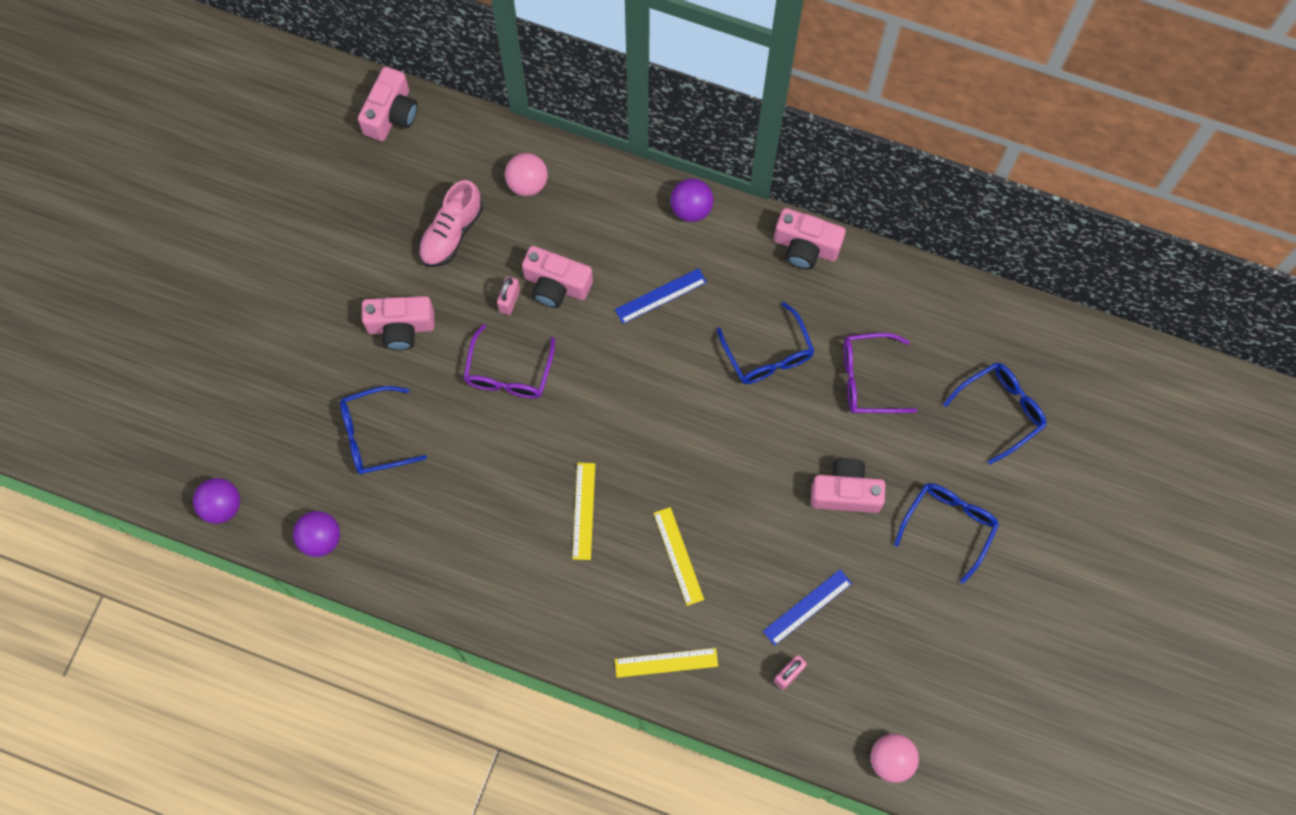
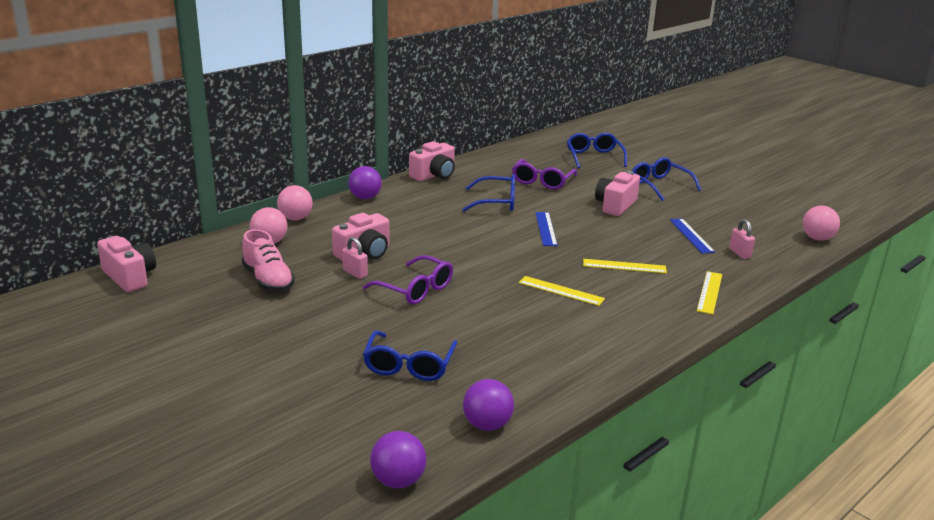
camera: 65 degrees left, 45 degrees down
(401, 327) = (322, 324): pink camera -> none
(595, 172) = (295, 218): none -> pink ball
(660, 295) = (416, 222): blue ruler -> blue ruler (545, 228)

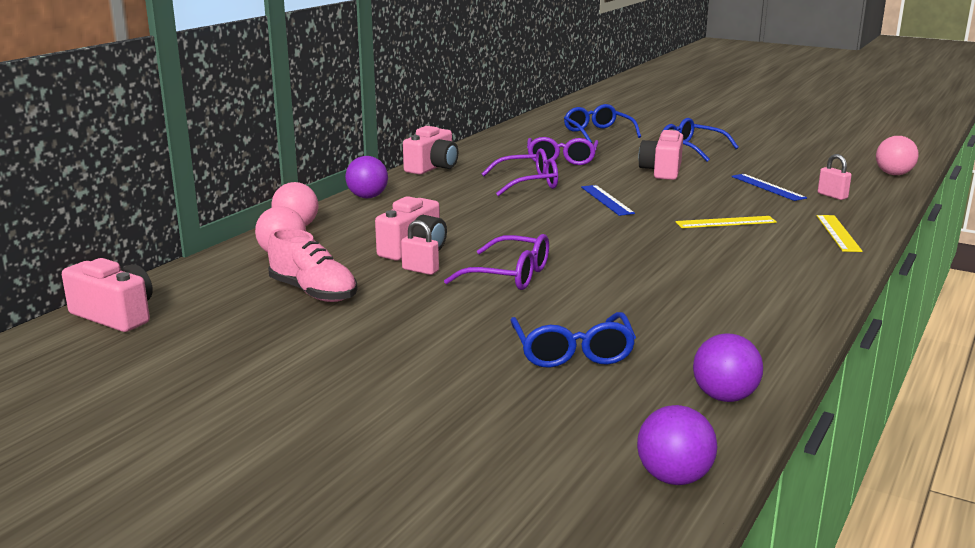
camera: 15 degrees left, 5 degrees down
(496, 202) = (527, 183): blue glasses -> purple glasses
(561, 290) = (679, 253): yellow ruler -> none

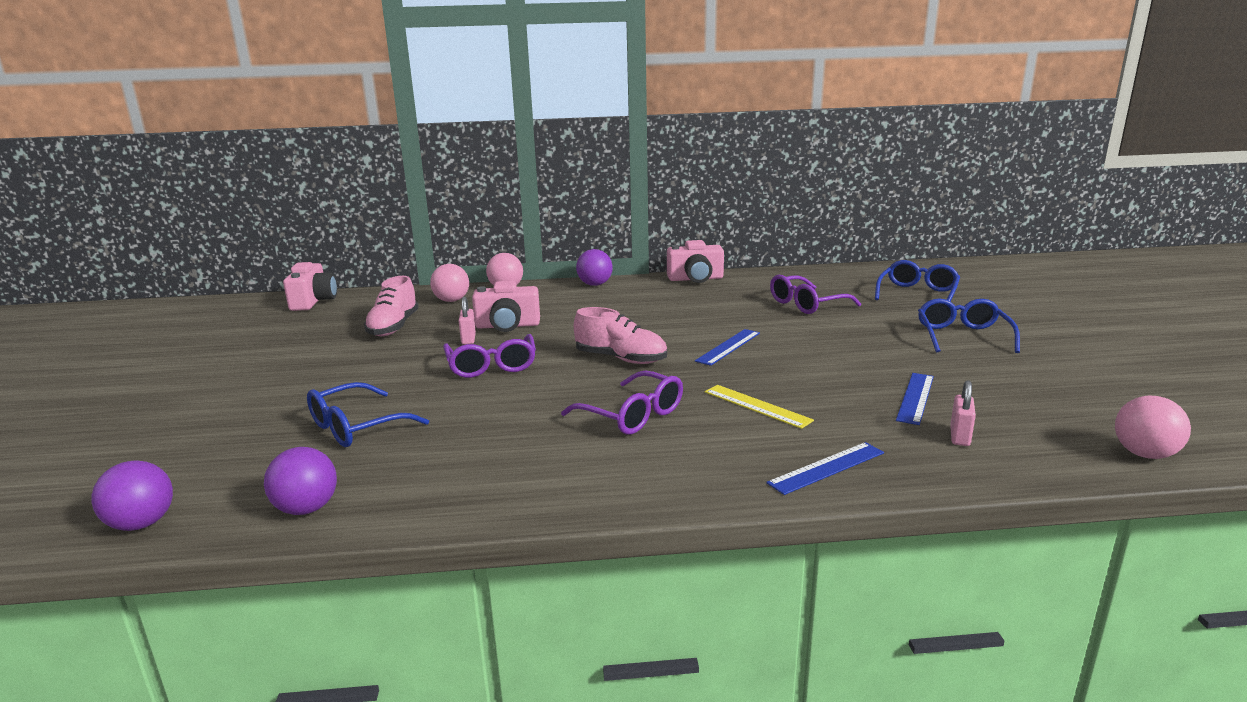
camera: 55 degrees right, 0 degrees up
(527, 183) = (717, 312): purple glasses -> purple glasses (631, 415)
(574, 233) = (621, 359): none -> pink shoe
(662, 171) = (860, 343): pink camera -> none
(838, 233) = (827, 468): yellow ruler -> blue ruler

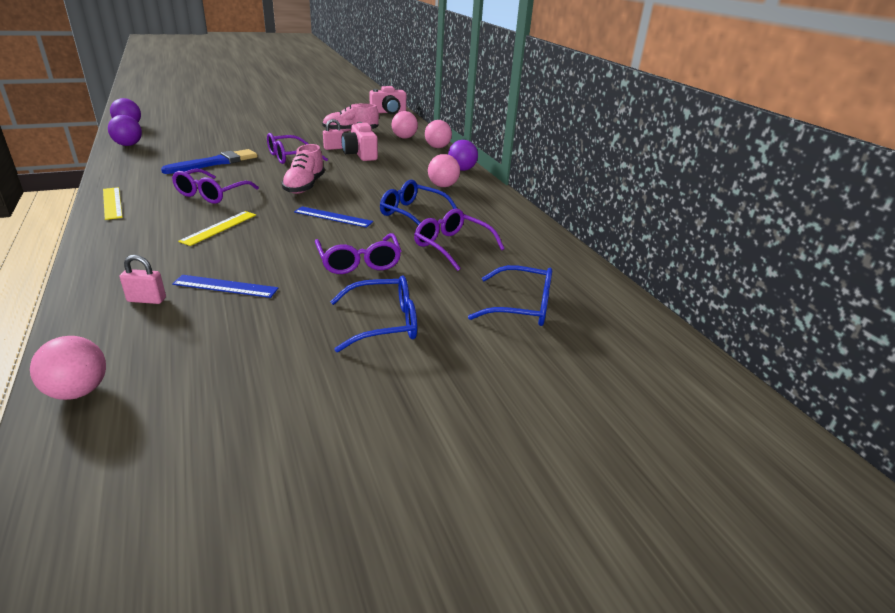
camera: 70 degrees right, 10 degrees up
(357, 427) = (210, 142): blue glasses -> blue glasses (413, 213)
(485, 418) = (215, 163): none -> blue brush
(645, 296) = (443, 186): none -> pink ball
(649, 490) = (112, 203): none -> yellow ruler
(695, 279) = (500, 201): pink camera -> none
(827, 468) = (116, 249): blue ruler -> none
(846, 340) = (359, 262): none -> purple glasses

